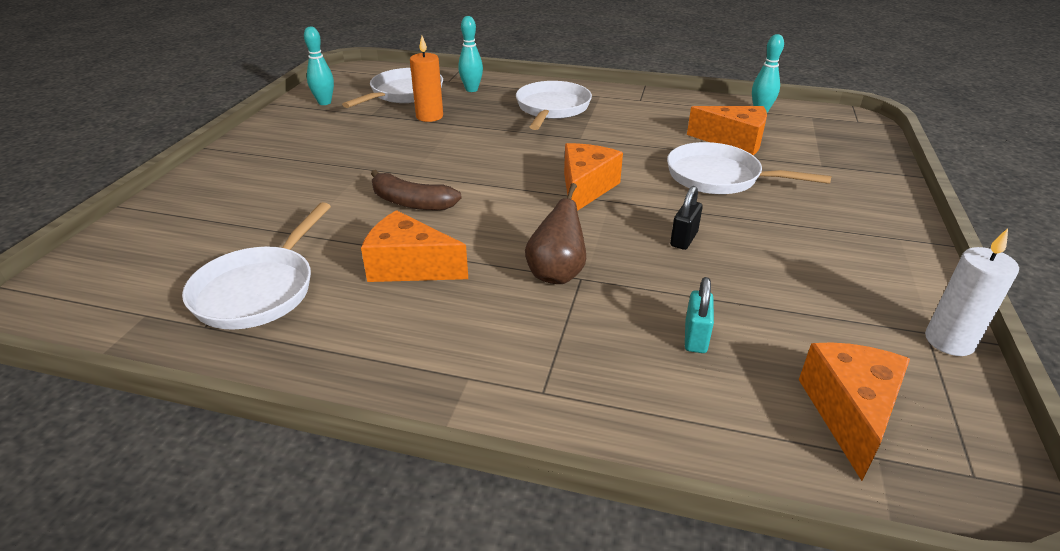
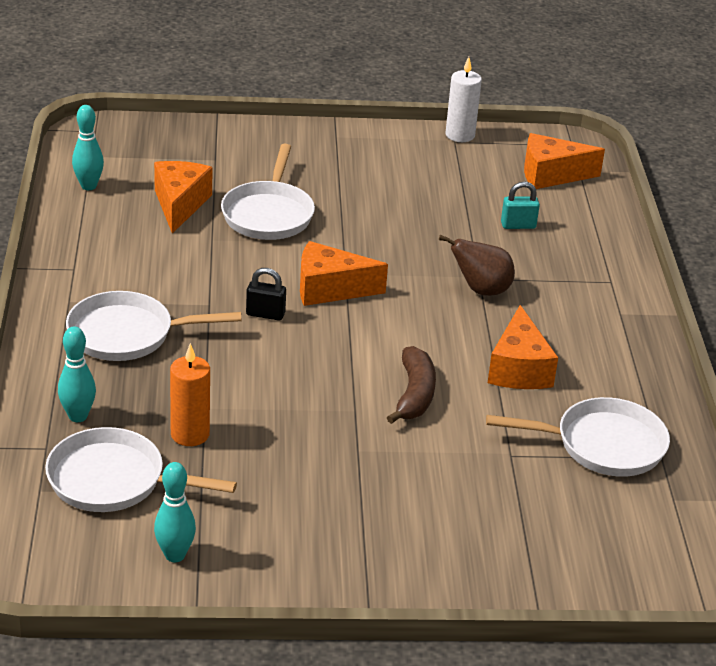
camera: 110 degrees left, 0 degrees up
(683, 239) = (393, 232): black padlock -> black padlock (265, 314)

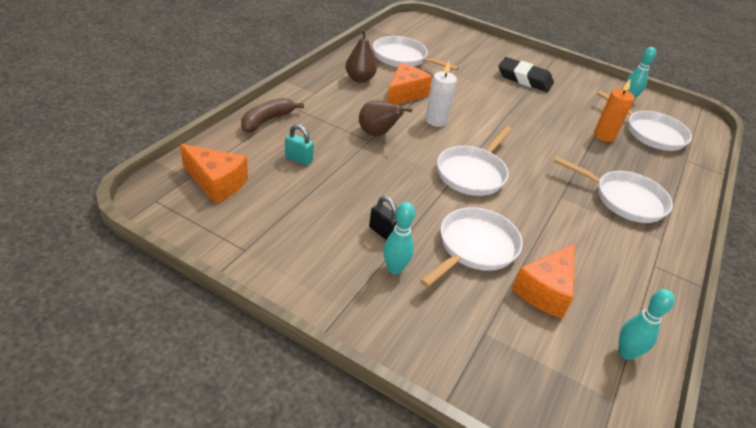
camera: 150 degrees left, 5 degrees up
(78, 416) = (666, 167): turquoise bowling pin -> turquoise bowling pin (394, 269)
(265, 314) = (526, 175): black padlock -> black padlock (383, 232)
(329, 289) = (472, 173): orange cheese -> white pan
(383, 506) = (524, 79): none -> black eraser
(414, 395) = (472, 106): brown banana -> brown banana (267, 120)
(460, 135) = (231, 254): white candle -> white candle (436, 120)
(602, 365) = (359, 79): none -> brown pear

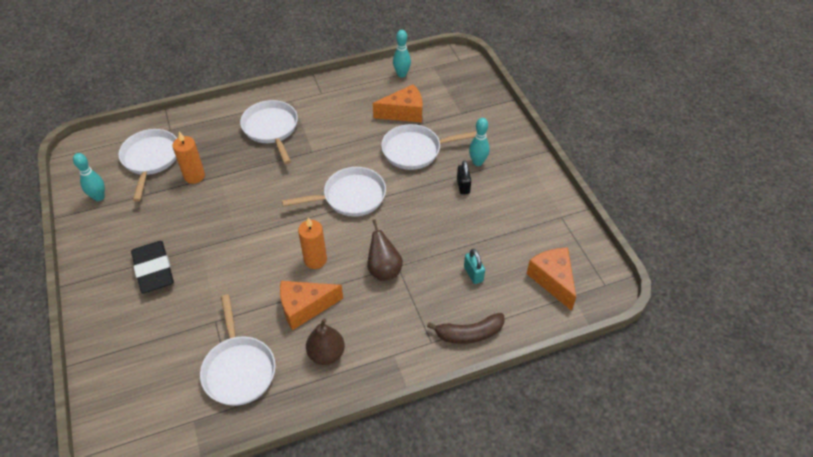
camera: 135 degrees left, 10 degrees up
(436, 120) = (315, 260): white candle -> orange candle

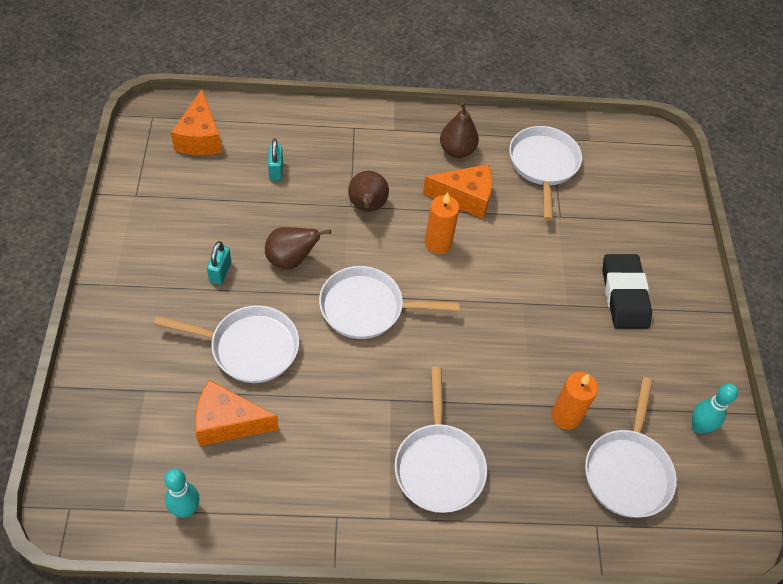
camera: 165 degrees left, 5 degrees up
(420, 210) = (291, 260): none -> brown pear
(463, 186) = (220, 272): black padlock -> turquoise padlock
(469, 334) = (314, 122): brown banana -> none
(477, 162) = (179, 299): turquoise bowling pin -> none

